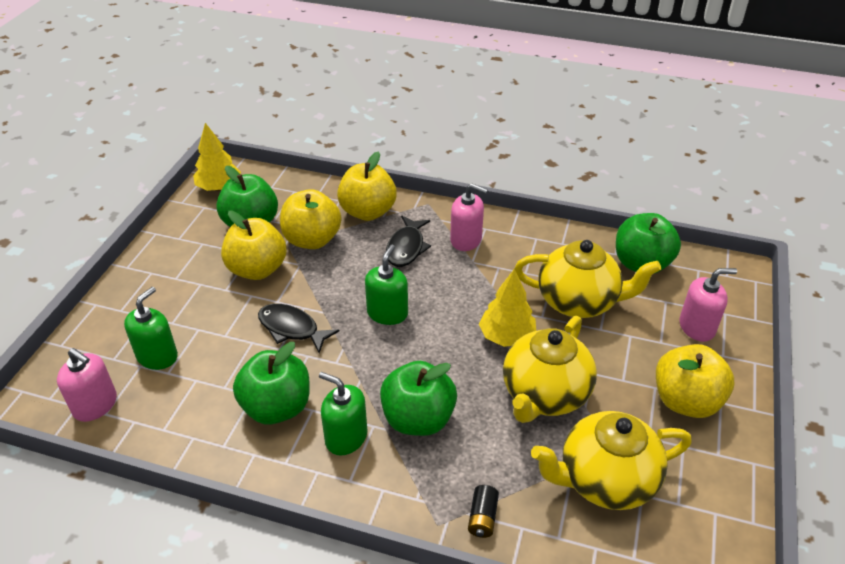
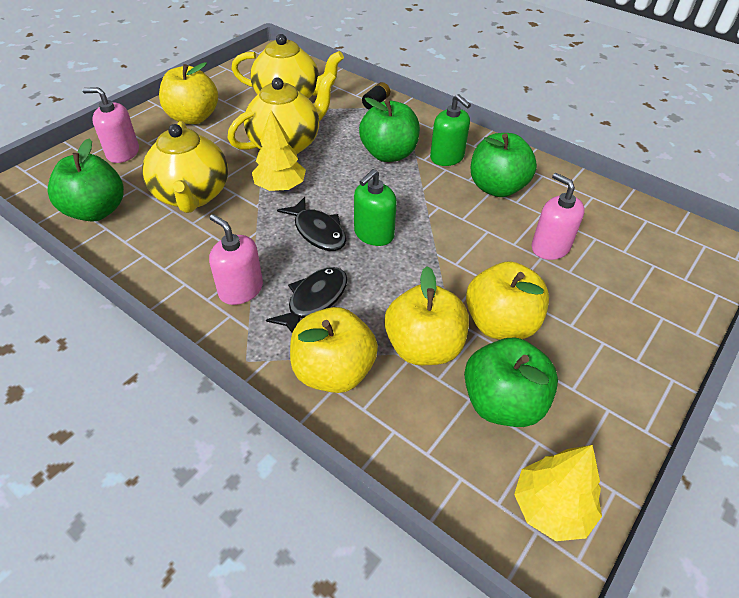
camera: 160 degrees left, 5 degrees up
(95, 405) = (658, 228): pink soap dispenser -> pink soap dispenser (550, 247)
(157, 356) = (608, 255): green soap dispenser -> none
(292, 328) = (472, 245): black fish -> black fish (317, 231)
(578, 302) = (192, 196): yellow teapot -> yellow teapot turned 135 degrees counterclockwise

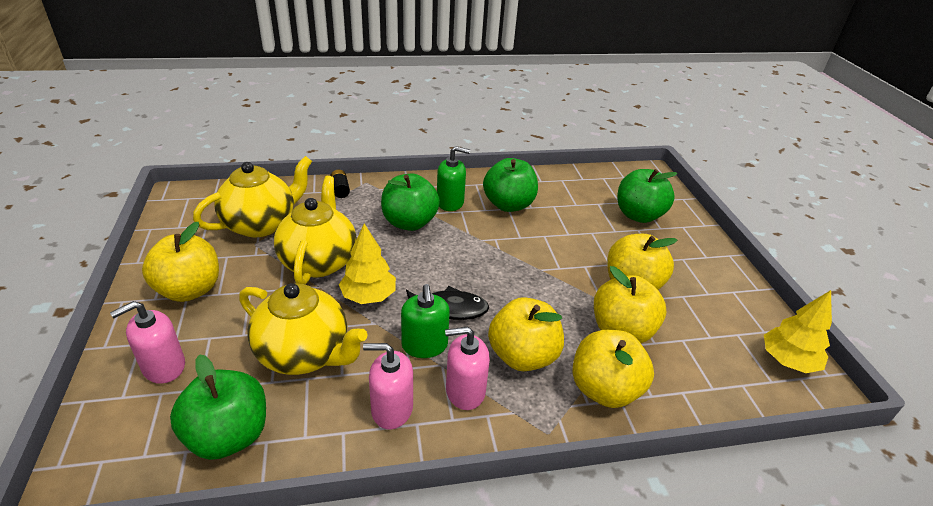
camera: 50 degrees left, 10 degrees down
(314, 300) = (522, 356): black fish -> yellow apple
(373, 234) = (487, 284): green soap dispenser -> green soap dispenser (424, 345)
(502, 403) = (697, 328): green apple -> green apple (638, 215)
(550, 247) = (587, 223): pink soap dispenser -> pink soap dispenser (392, 409)

